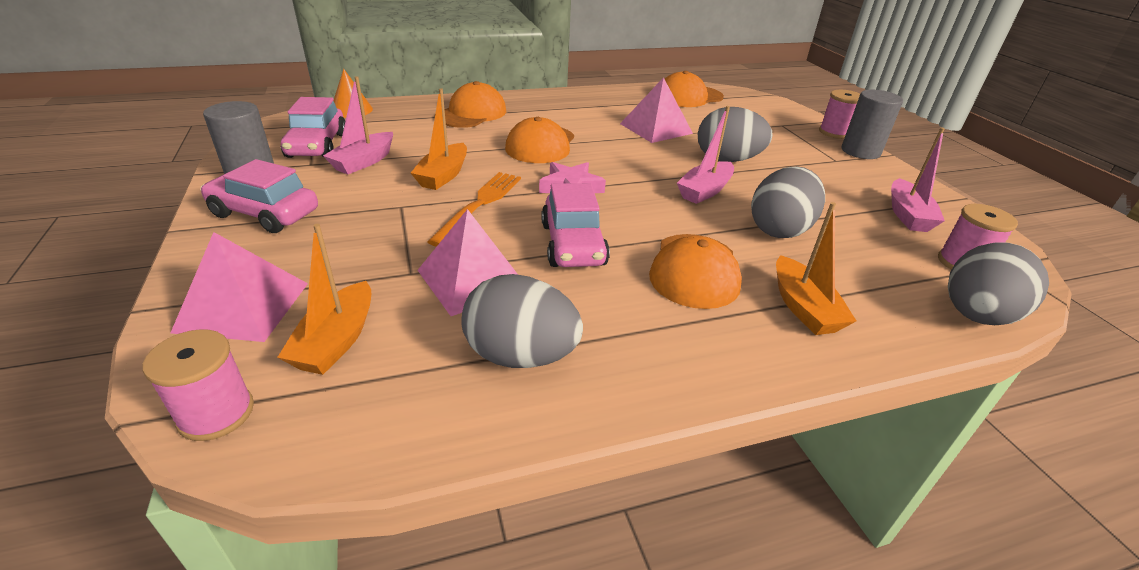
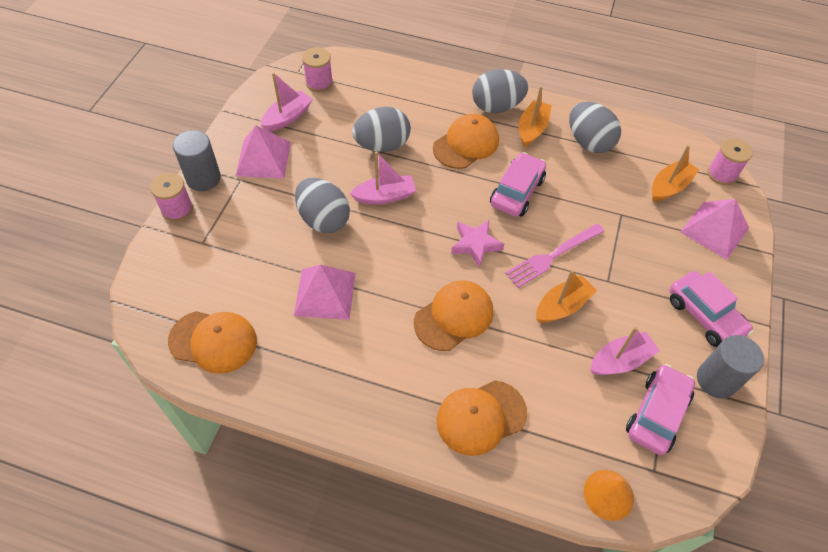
camera: 145 degrees left, 20 degrees up
(472, 279) = (589, 193): pink pyramid -> pink pyramid (263, 158)
(480, 204) = (552, 257): orange fork -> pink fork
(803, 308) = (438, 103): orange boat -> orange boat (532, 129)
(975, 315) = (365, 65): grey egg -> grey egg (496, 107)

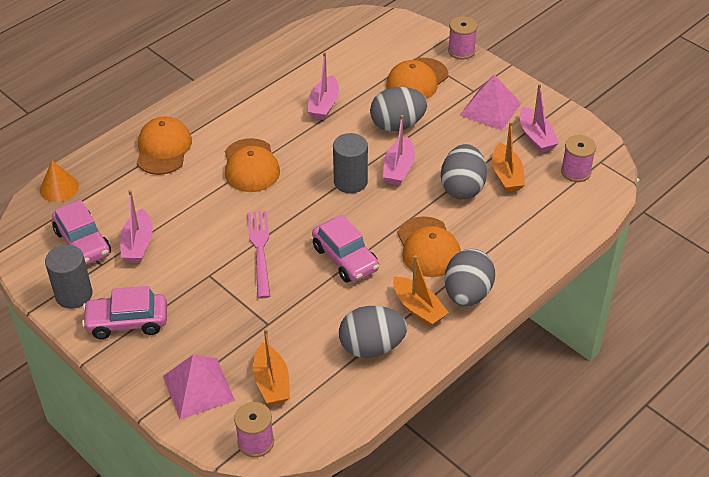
camera: 120 degrees right, 10 degrees down
(203, 178) = (487, 71): grey cylinder -> grey cylinder (350, 181)
(213, 341) = (324, 43): orange cap -> orange cap (417, 80)
(325, 294) = (324, 105): pink pyramid -> pink boat
(475, 245) = (307, 205): pink star -> none
(562, 306) = (210, 233): orange boat -> orange boat (506, 175)

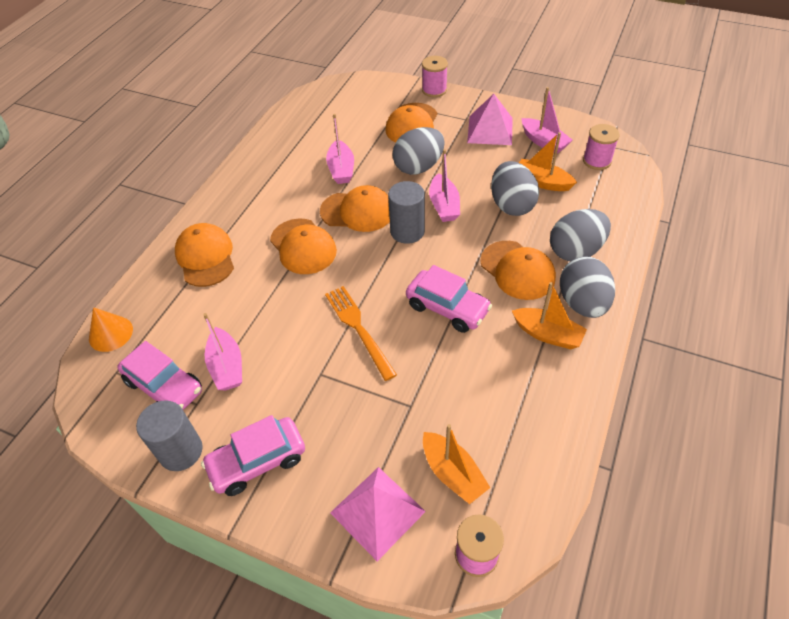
camera: 20 degrees left, 5 degrees up
(260, 249) = (358, 328): pink fork -> orange fork
(316, 149) = (357, 211): none -> orange cap
(372, 347) = (529, 392): grey egg -> grey egg (575, 251)
(506, 175) = (542, 182): orange boat -> orange boat turned 150 degrees clockwise

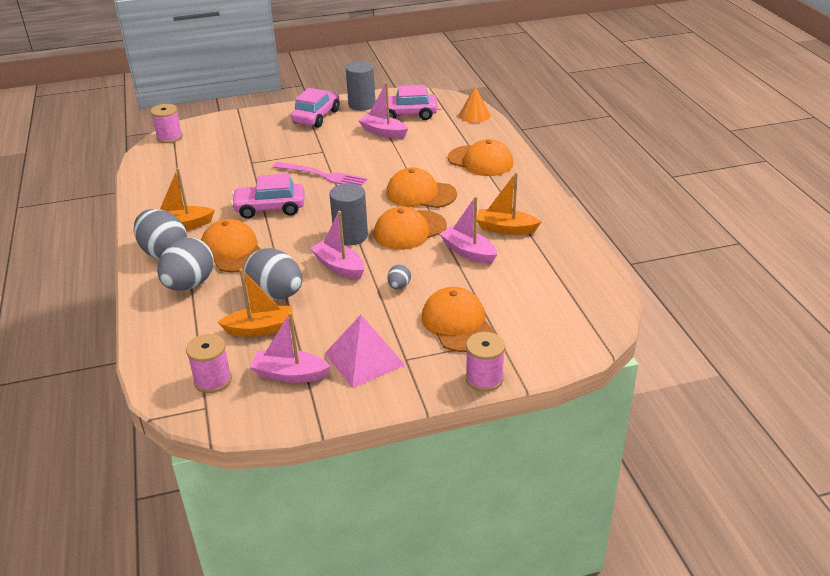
camera: 140 degrees right, 15 degrees down
(358, 328) = (323, 175): orange fork -> pink fork
(377, 512) = (233, 128): pink pyramid -> none
(418, 167) = (399, 286): grey egg -> grey egg, size x0.47
(453, 473) = (203, 152): orange boat -> orange boat (505, 229)
(517, 270) = (232, 250): orange cap -> orange cap turned 45 degrees clockwise

